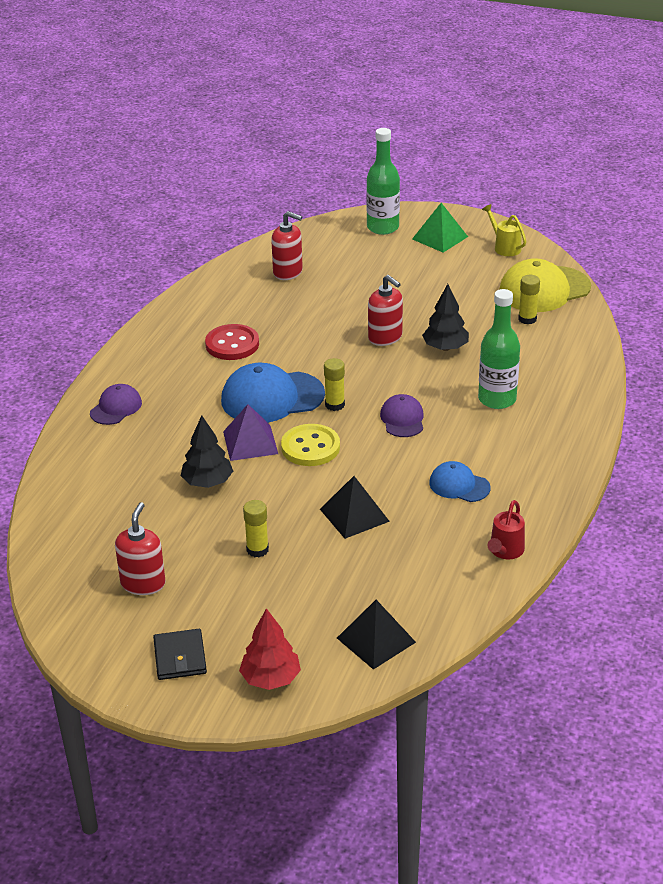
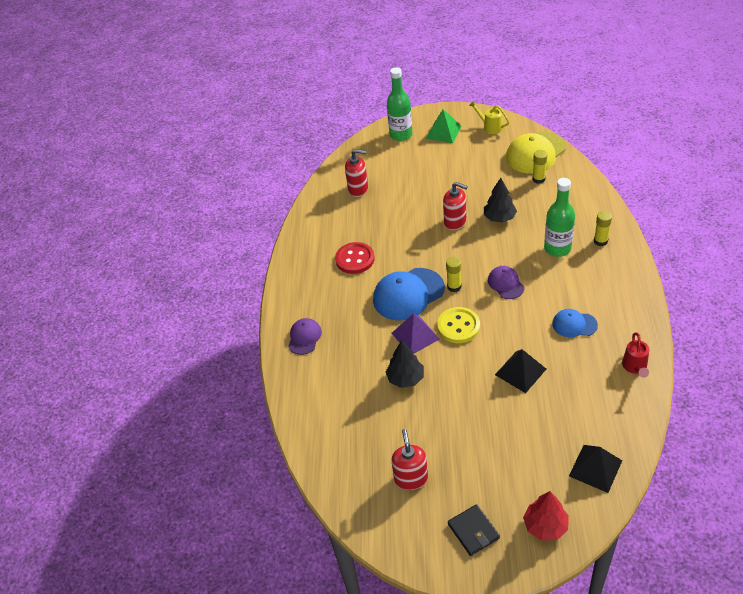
camera: 15 degrees left, 10 degrees up
(257, 550) = (473, 422): yellow glue stick -> yellow glue stick (600, 241)

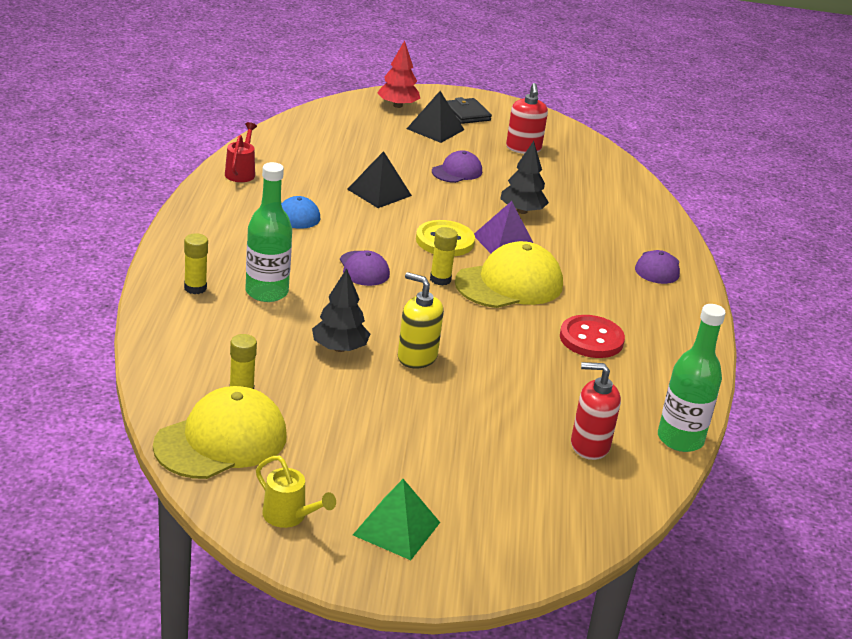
camera: 175 degrees right, 15 degrees down
(401, 135) = (494, 543): green bottle -> green bottle (680, 439)
(408, 294) = (509, 284): blue cap -> yellow cap
(455, 222) = (417, 357): red soap dispenser -> yellow soap dispenser
(465, 420) = (457, 171): none -> purple cap
(595, 468) = (331, 123): black pyramid -> black pyramid (435, 129)

